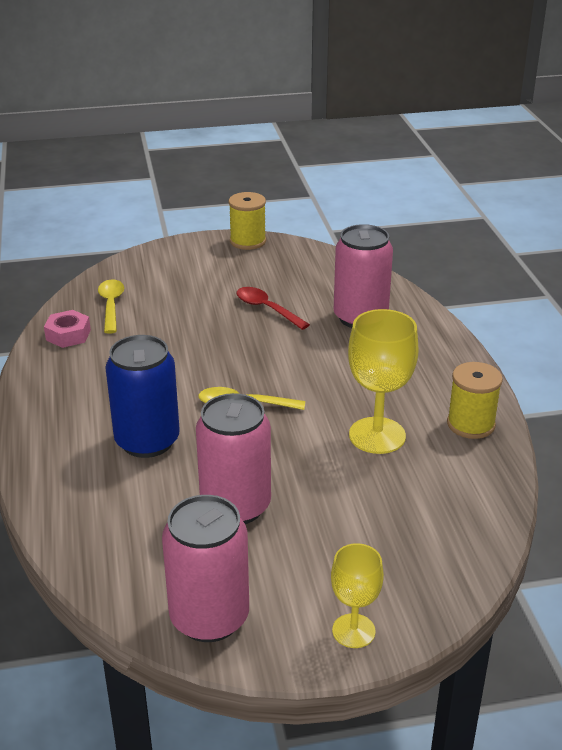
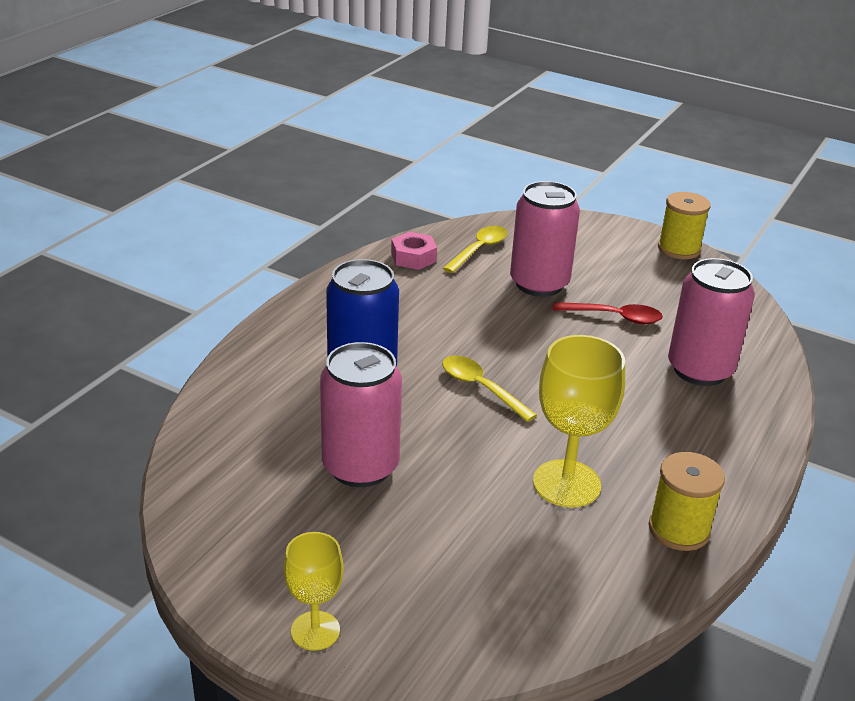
camera: 40 degrees right, 0 degrees up
(209, 617) = (224, 539): pink can -> pink can (539, 284)
(266, 309) = (614, 317): red spoon -> red spoon turned 105 degrees clockwise

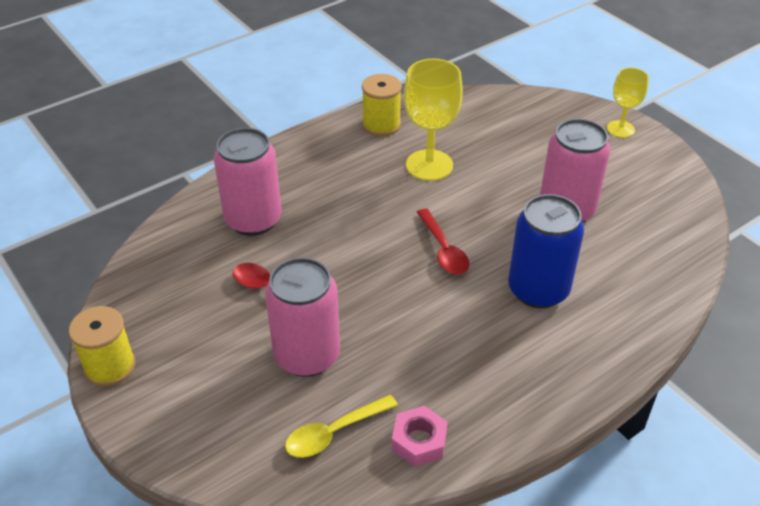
camera: 155 degrees left, 10 degrees up
(480, 388) = (443, 250): yellow spoon -> red spoon

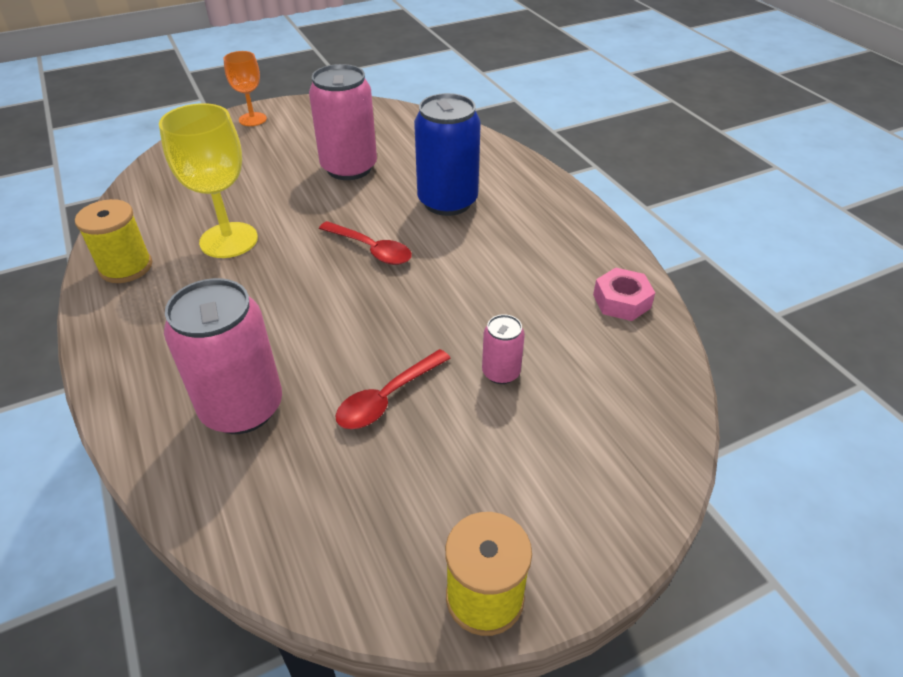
camera: 80 degrees left, 0 degrees up
(307, 355) = (501, 372): pink can -> pink can, size x0.49
(334, 433) = (610, 360): yellow spoon -> none
(443, 250) = (371, 250): red spoon -> red spoon turned 45 degrees clockwise
(620, 129) = (252, 119): yellow goblet -> orange goblet

